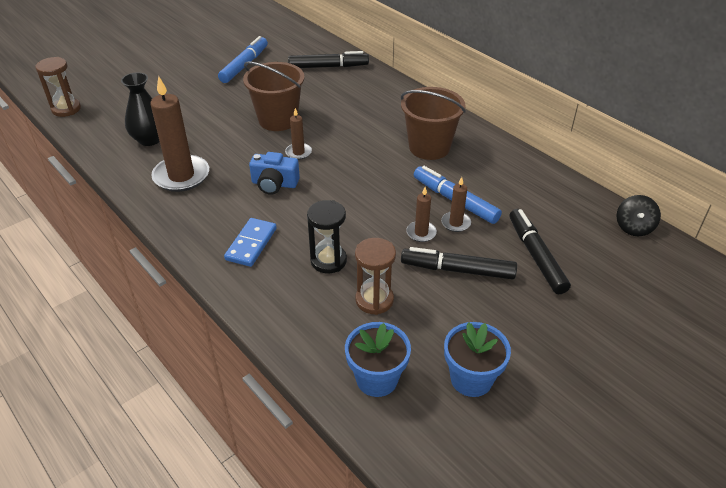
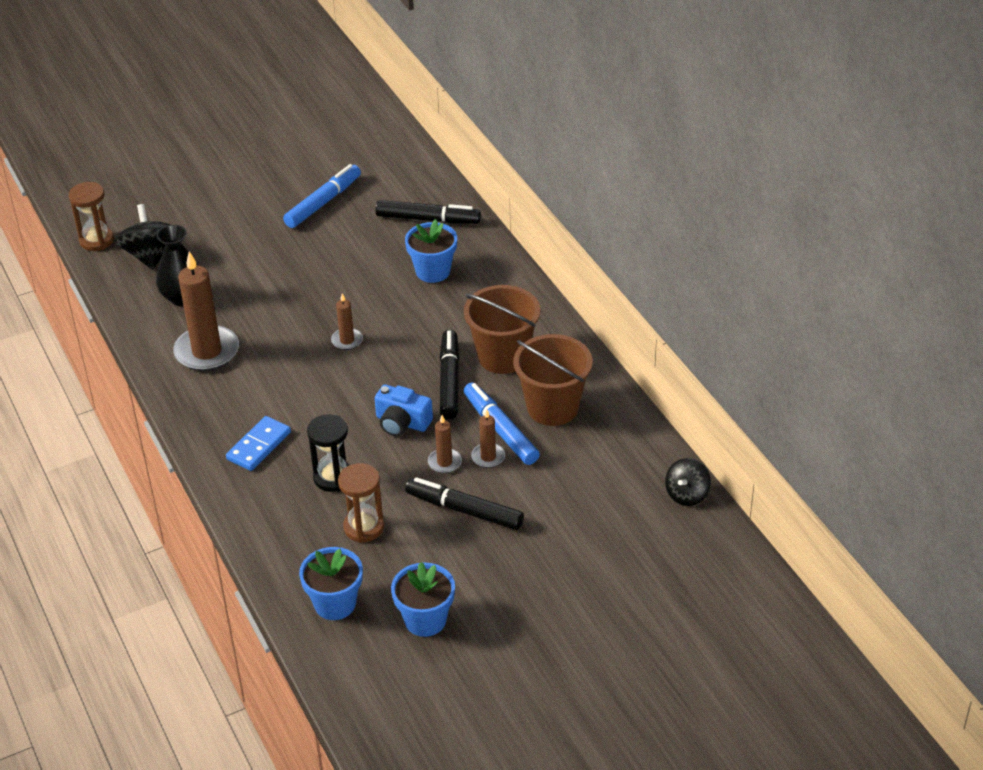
camera: 15 degrees right, 0 degrees up
(114, 114) = (150, 255): none -> black spinning top
(274, 184) = (306, 377): blue camera -> blue camera (402, 422)
(278, 120) = (338, 291): brown bucket -> brown bucket (552, 407)
(347, 98) = (433, 271): none -> blue flower pot
(536, 256) = (557, 509): black marker -> black marker (449, 380)

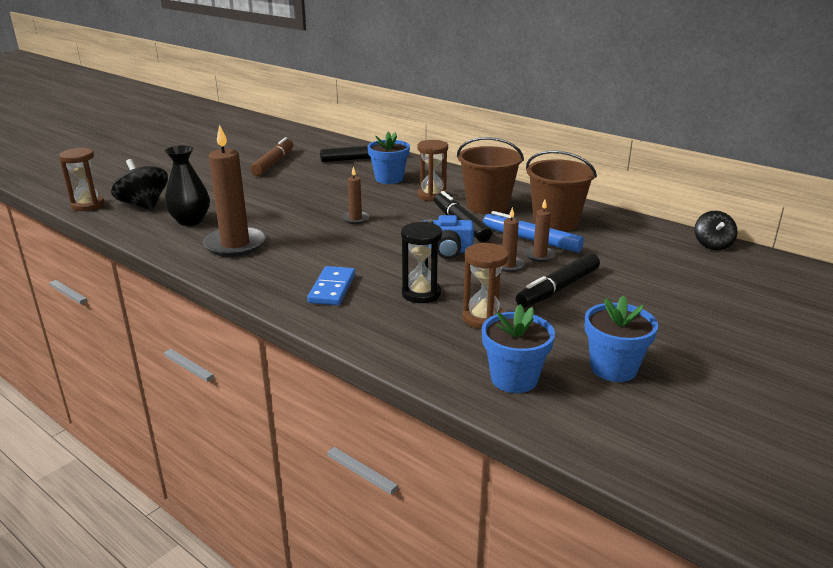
camera: 25 degrees left, 15 degrees down
(323, 202) = (273, 163): blue marker -> brown marker
(457, 319) = (432, 196): none -> brown hourglass
(464, 510) = (558, 289): black marker -> black marker turned 45 degrees counterclockwise

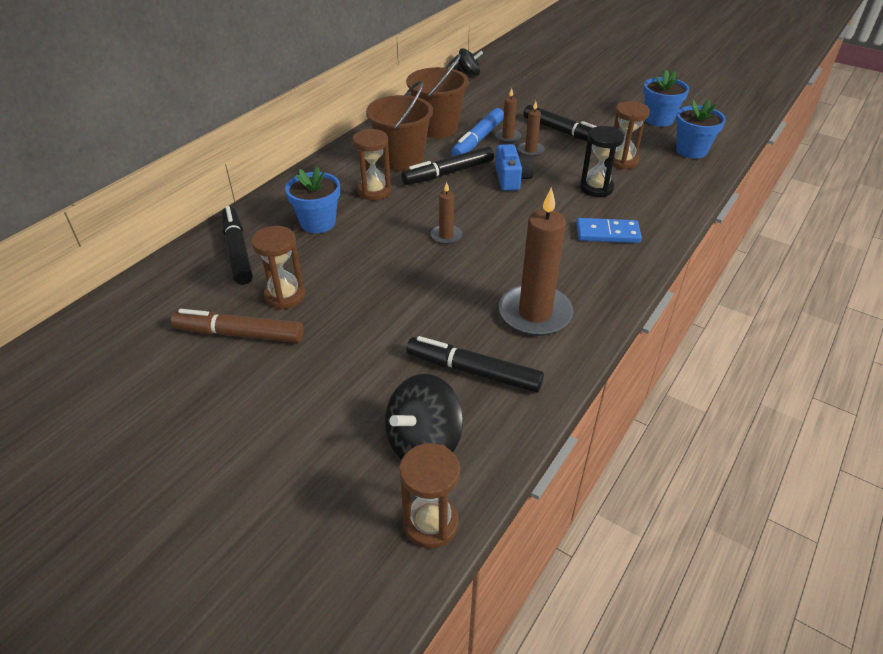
camera: 95 degrees left, 15 degrees up
(190, 221) = (473, 372): black vase -> black marker
(304, 172) = (285, 296): none -> brown hourglass

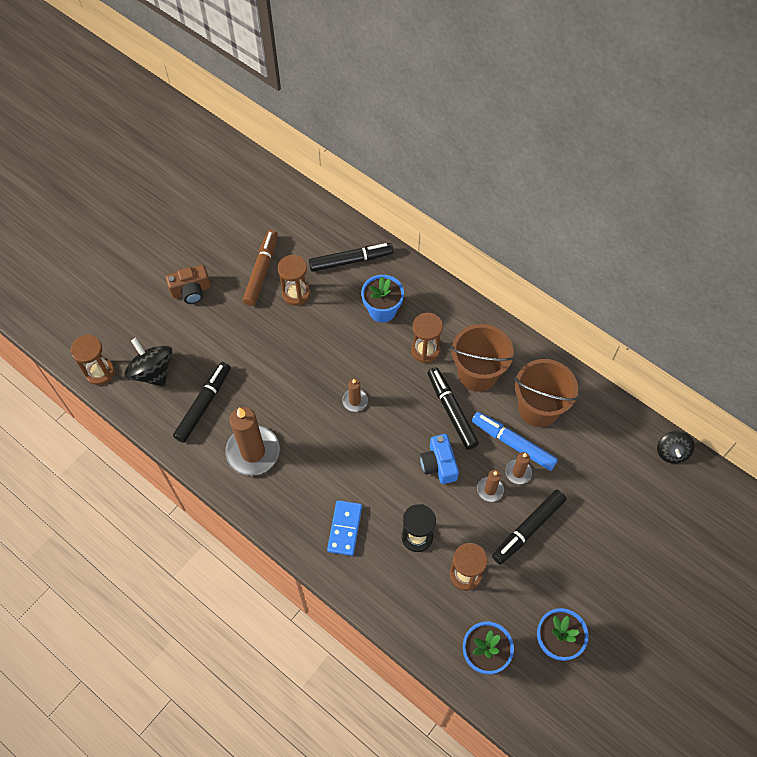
camera: 95 degrees right, 20 degrees up
(265, 414) = (191, 290): none -> brown camera
(512, 178) = (439, 464): blue camera -> blue camera turned 75 degrees clockwise

